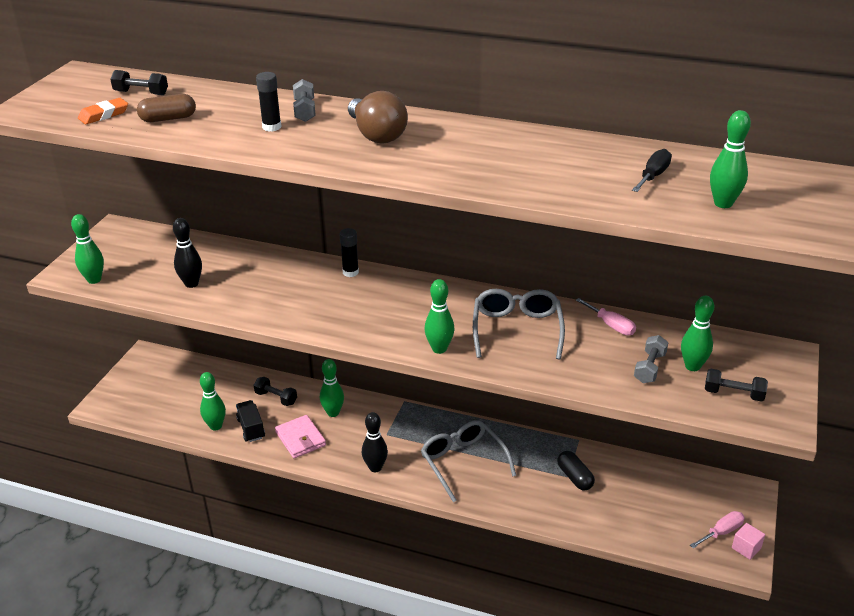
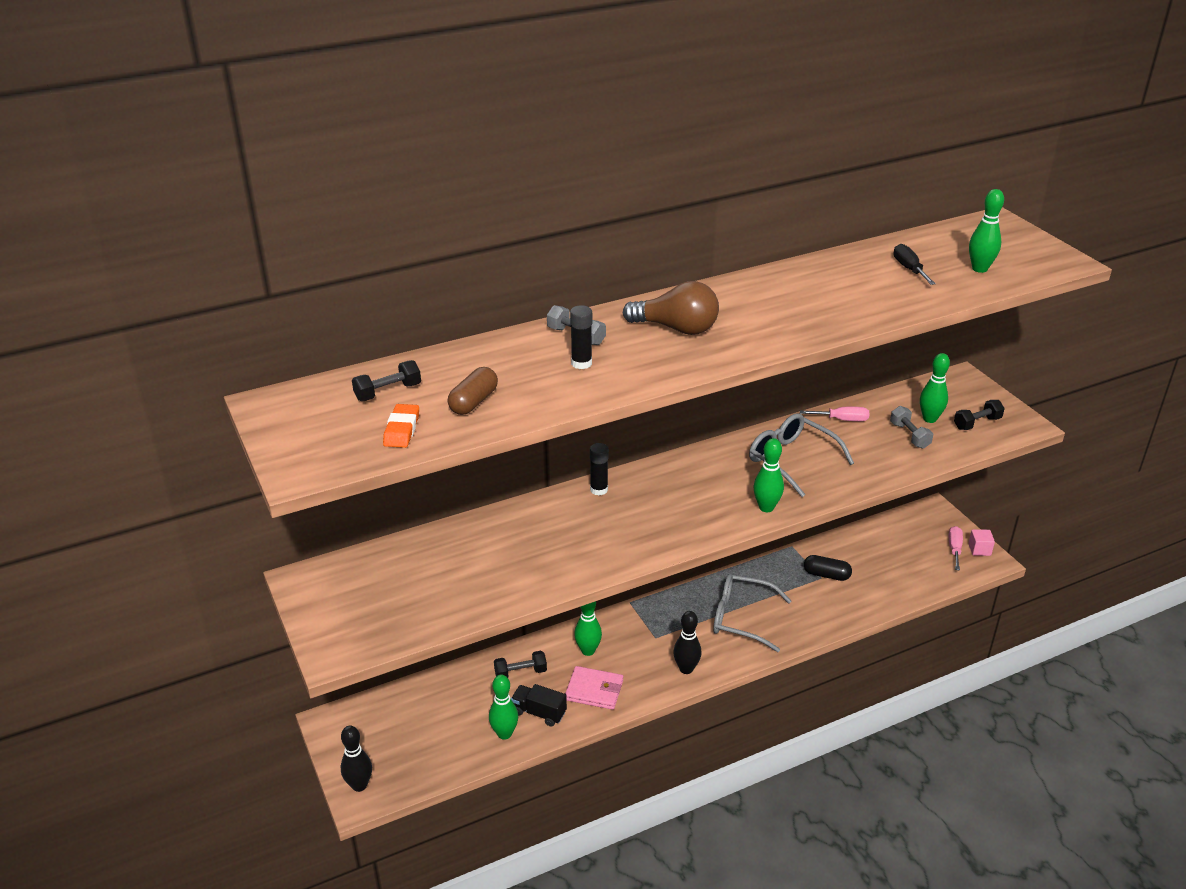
camera: 45 degrees left, 0 degrees up
(94, 280) = (377, 638): green bowling pin -> none
(191, 284) = (480, 582): black bowling pin -> black bowling pin (359, 785)

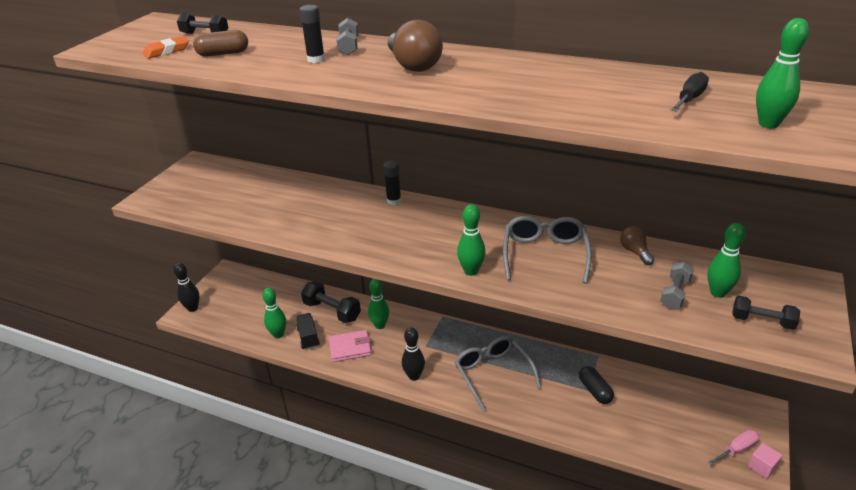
camera: 50 degrees right, 0 degrees up
(520, 672) = (332, 311): black dumbbell -> black dumbbell, size x1.61
(594, 690) = (350, 348): pink wallet -> pink wallet turned 75 degrees counterclockwise
(842, 420) = (635, 252): pink screwdriver -> brown light bulb

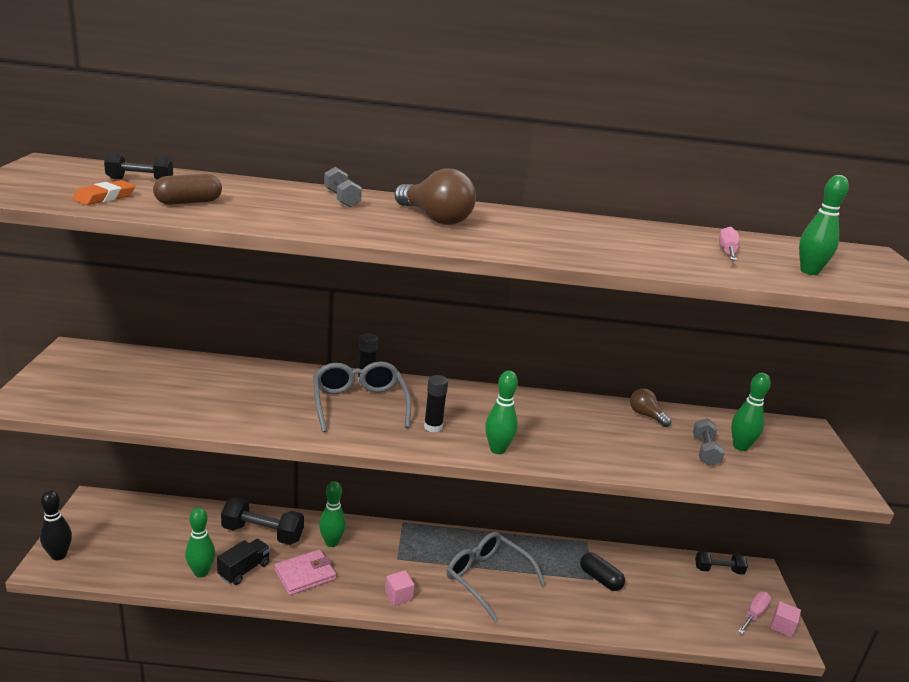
camera: 25 degrees left, 10 degrees down
(308, 337) = (244, 570): black truck -> black truck turned 75 degrees clockwise
(316, 59) = (316, 211): black glue stick -> black glue stick (433, 427)
(414, 376) = (398, 596): black bowling pin -> pink cube
(545, 254) = (563, 425): grey glasses -> grey glasses (359, 404)
(689, 99) = (727, 251): black screwdriver -> pink screwdriver
(762, 321) = (791, 468): black dumbbell -> black dumbbell (718, 570)

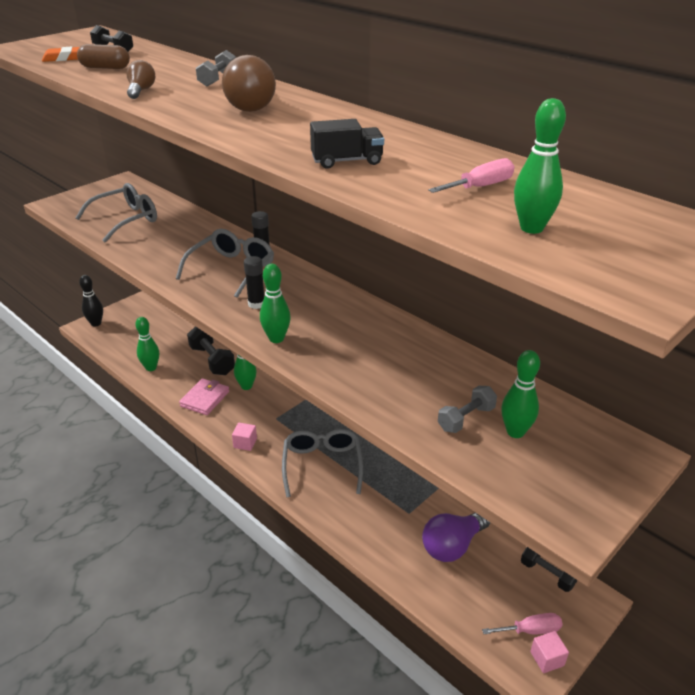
camera: 45 degrees right, 10 degrees up
(156, 391) = (126, 220): none -> grey glasses
(244, 570) = (175, 378): black truck -> black truck (347, 161)
(305, 575) = (205, 399): pink wallet -> pink wallet turned 75 degrees counterclockwise
(600, 579) = (415, 516): black capsule -> none
(646, 415) = (461, 366): brown light bulb -> brown light bulb (141, 91)
(648, 586) = (453, 545): none -> purple light bulb

